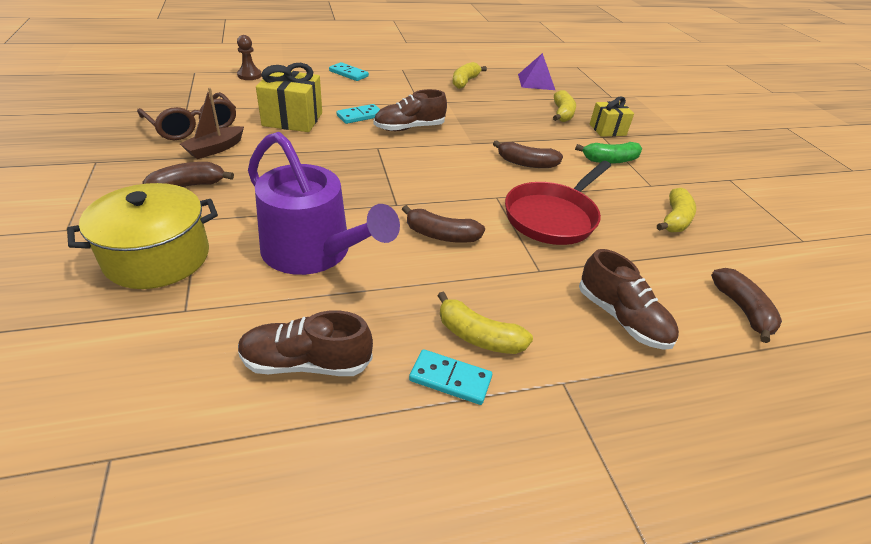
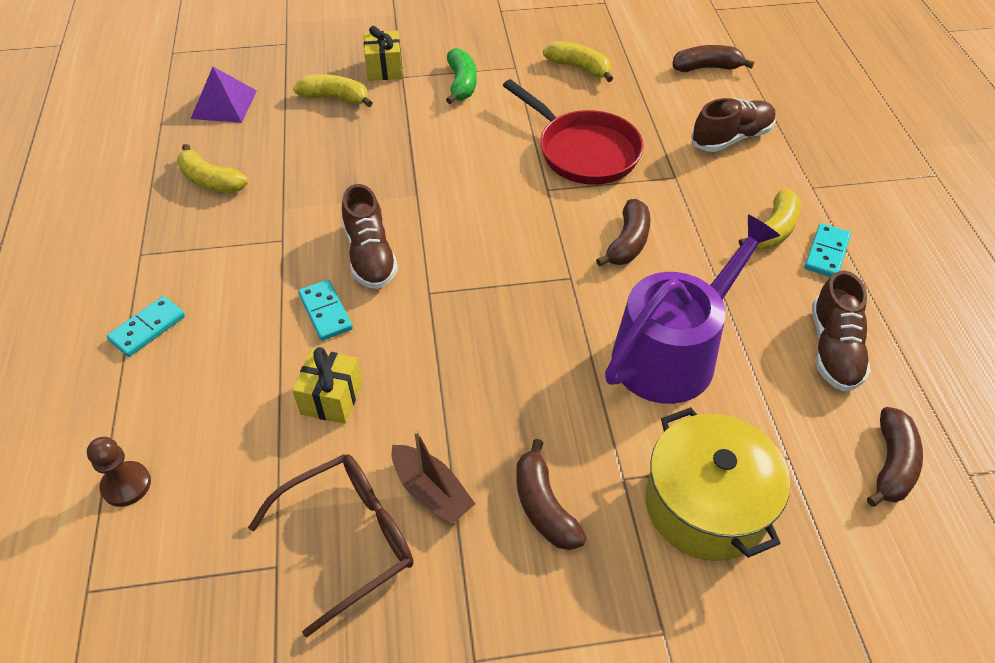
camera: 80 degrees left, 10 degrees up
(292, 119) = (331, 398): yellow gift -> yellow gift, size x0.64
(526, 163) = (470, 153): brown banana -> brown banana (891, 464)

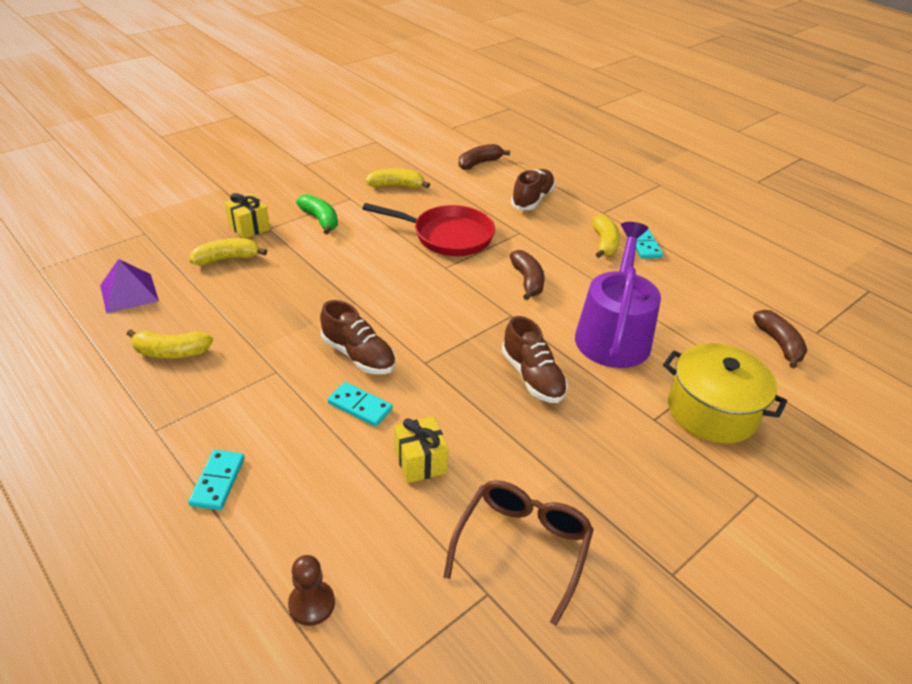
camera: 35 degrees left, 10 degrees down
(431, 491) = (548, 486): brown boat -> none
(544, 506) = (625, 459): brown banana -> none
(834, 349) = (696, 296): brown shoe -> brown shoe (532, 377)

